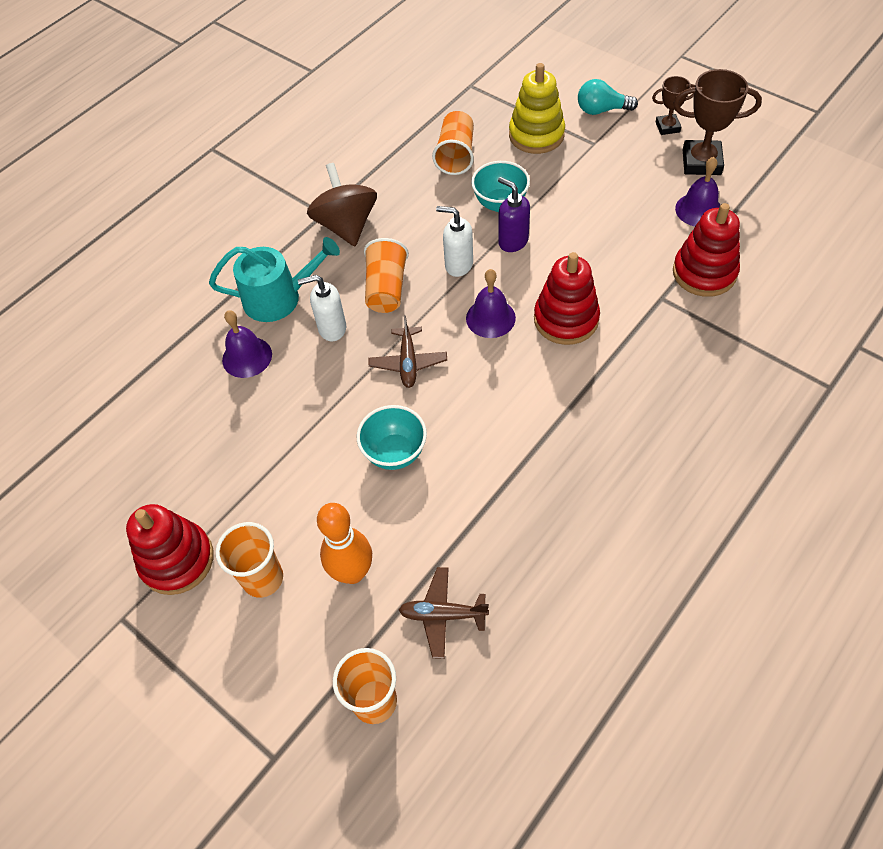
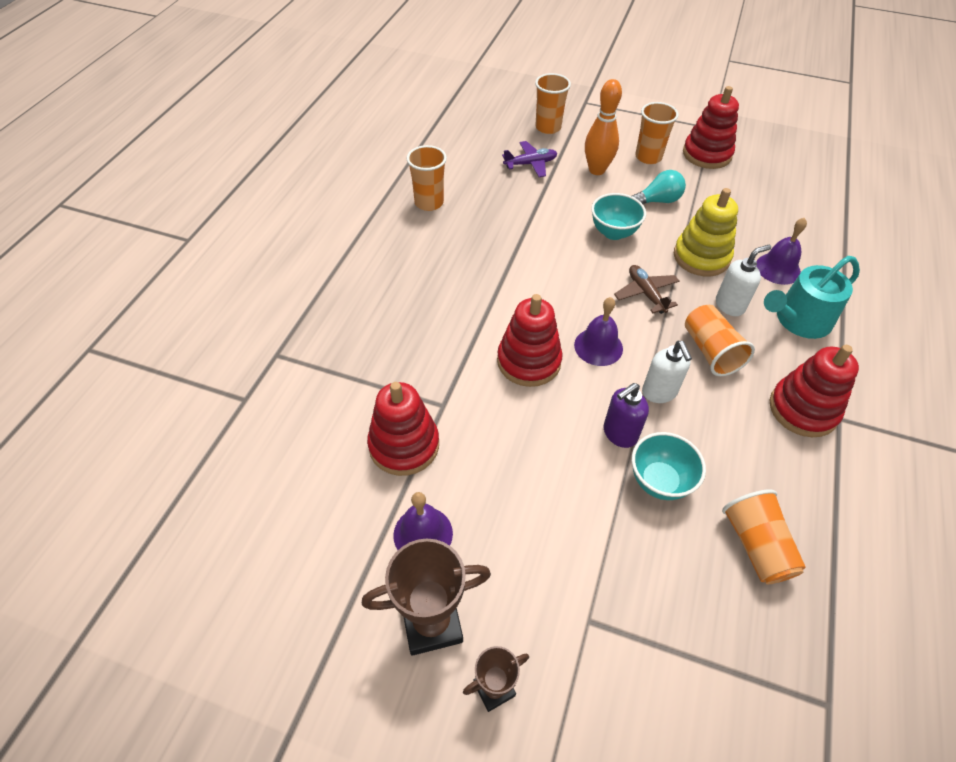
camera: 155 degrees right, 5 degrees down
(346, 226) = (803, 409): brown spinning top -> red stacking toy
(442, 615) = (530, 164): brown plane -> purple plane
(458, 265) = (659, 392): white soap dispenser -> white soap dispenser turned 75 degrees clockwise
(513, 241) = (619, 434): purple soap dispenser -> purple soap dispenser turned 120 degrees clockwise
(536, 135) = (674, 615): yellow stacking toy -> yellow stacking toy (701, 257)
(601, 110) = (603, 701): turquoise light bulb -> turquoise light bulb (657, 201)
(619, 573) = (429, 203): none -> orange cup

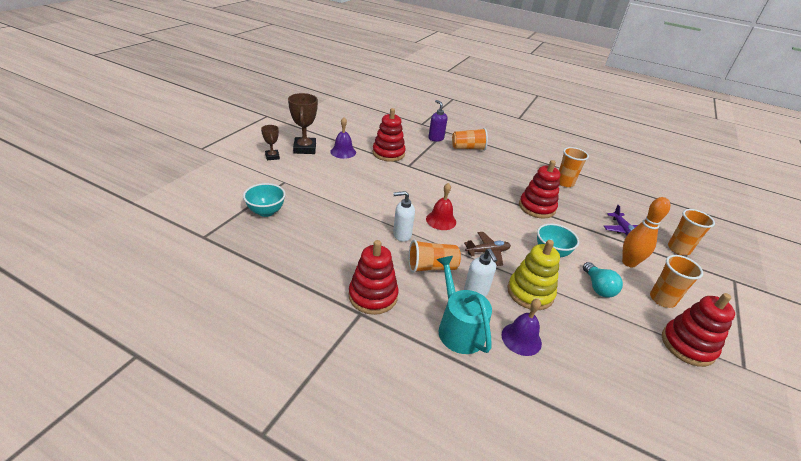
camera: 95 degrees right, 15 degrees down
(529, 361) = (432, 194): red stacking toy -> red stacking toy (536, 207)
(598, 346) = (441, 220): purple bell -> red bell
(619, 434) = (376, 213): purple soap dispenser -> purple soap dispenser (435, 138)
(659, 481) = (342, 218): turquoise bowl -> turquoise bowl (266, 212)
(756, 545) = (291, 241): orange cup -> orange cup (468, 148)

